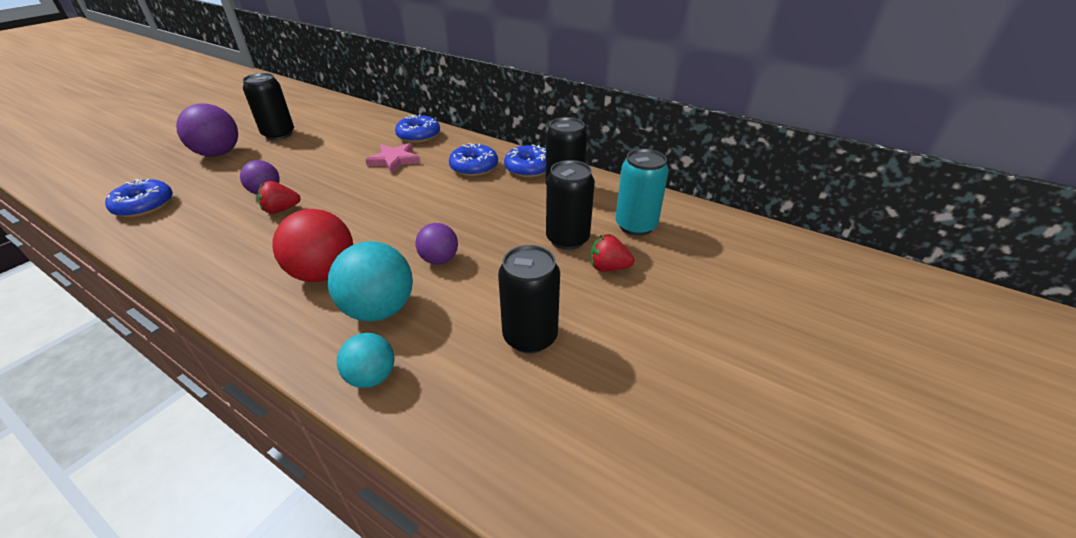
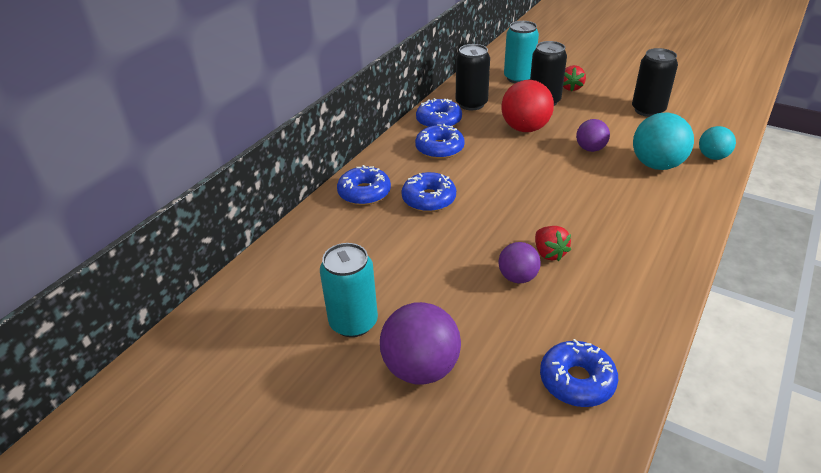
camera: 90 degrees left, 0 degrees up
(279, 134) = (353, 322): black can -> turquoise can
(324, 273) = (632, 199): red ball -> red ball (525, 128)
(394, 160) = (429, 199): pink star -> blue donut

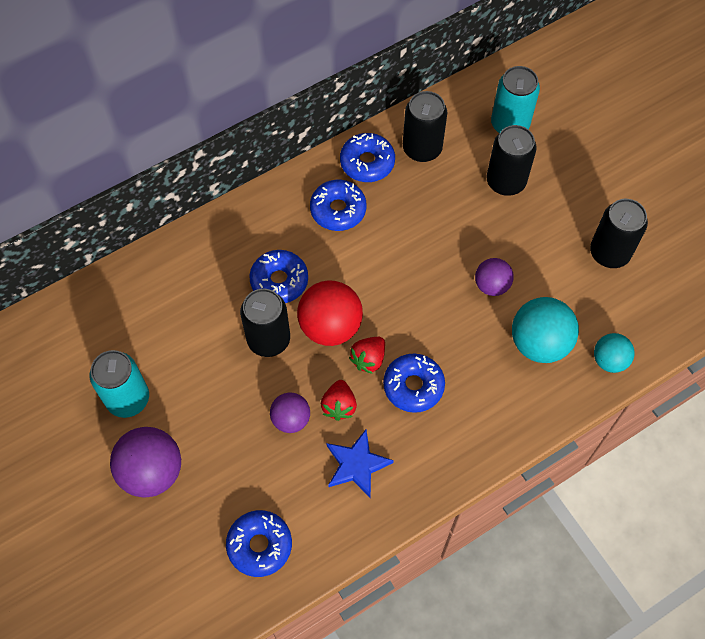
camera: 25 degrees right, 25 degrees up
(364, 193) = (225, 242): blue donut -> blue donut (413, 386)
(451, 235) = (268, 339): none -> black can
(525, 128) = (449, 219): red ball -> red ball (330, 326)
(571, 87) = (556, 171): red strawberry -> red strawberry (368, 359)
(602, 284) = (357, 465): none -> blue star

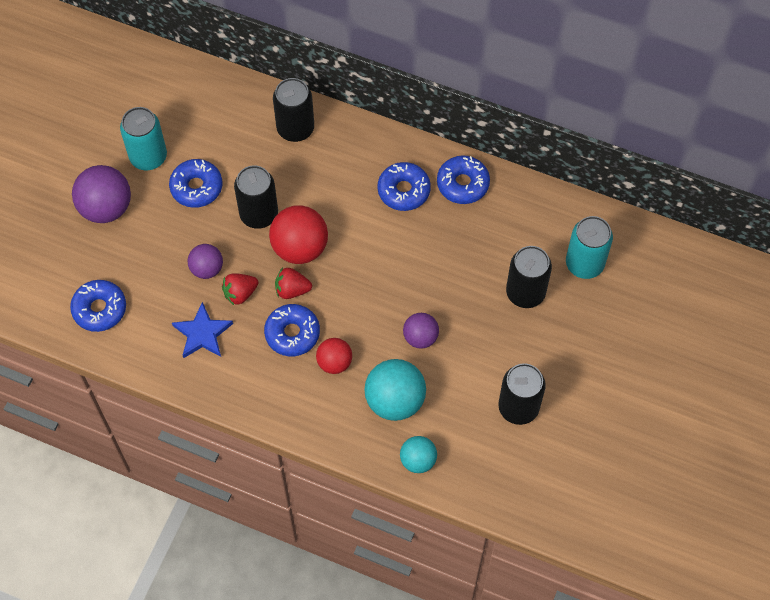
camera: 55 degrees right, 0 degrees up
(279, 281) = (312, 190): blue donut -> blue donut (196, 187)
(422, 149) = (507, 214): black can -> black can (295, 128)
(468, 369) = (334, 362): none -> red ball

